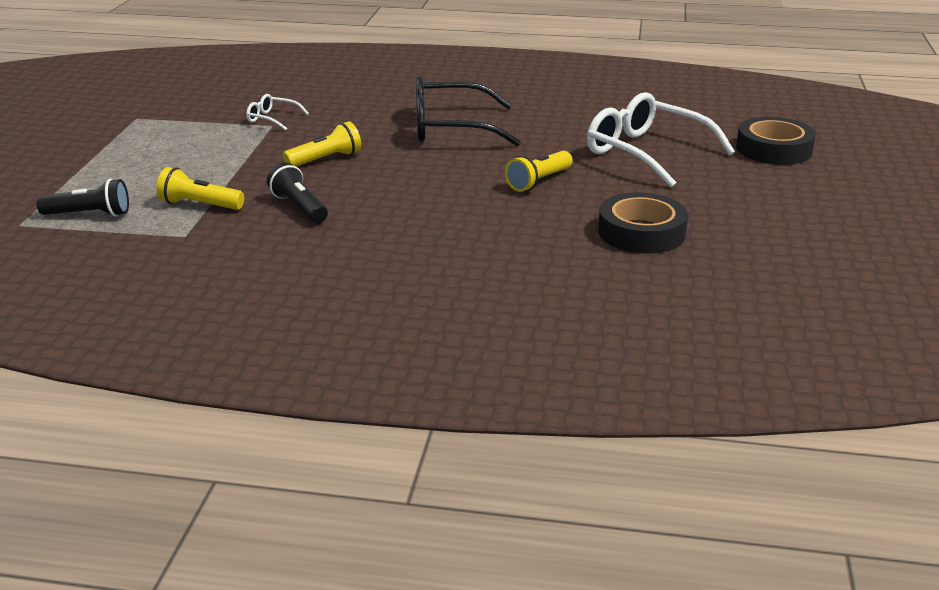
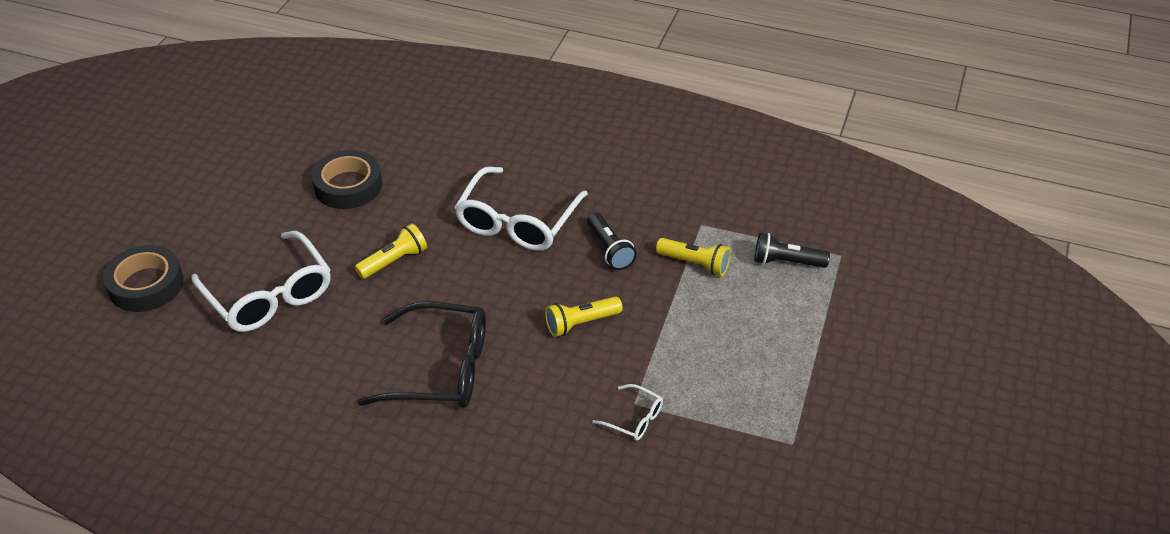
camera: 170 degrees left, 15 degrees up
(414, 219) = (517, 222): none -> white glasses

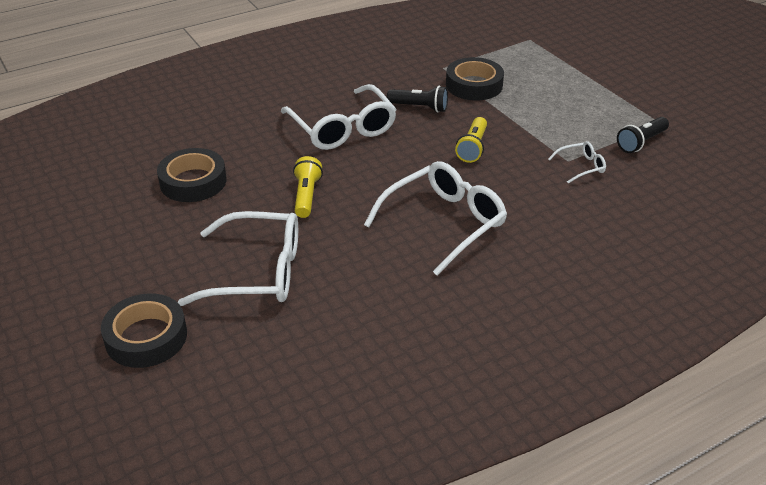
camera: 50 degrees left, 5 degrees down
(442, 369) = (445, 222): black glasses -> white glasses
(695, 264) = (474, 85): yellow flashlight -> black tape
(786, 262) = (513, 57): black flashlight -> black flashlight (641, 142)

